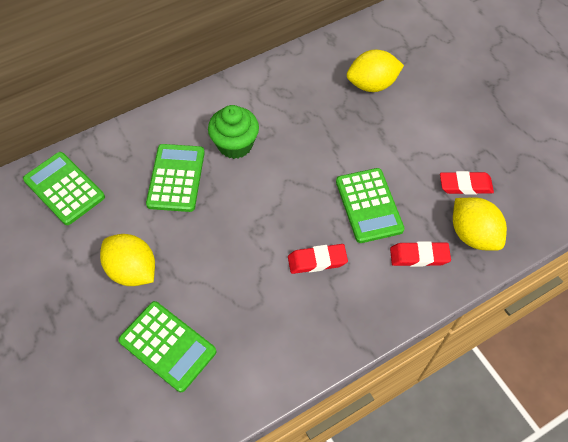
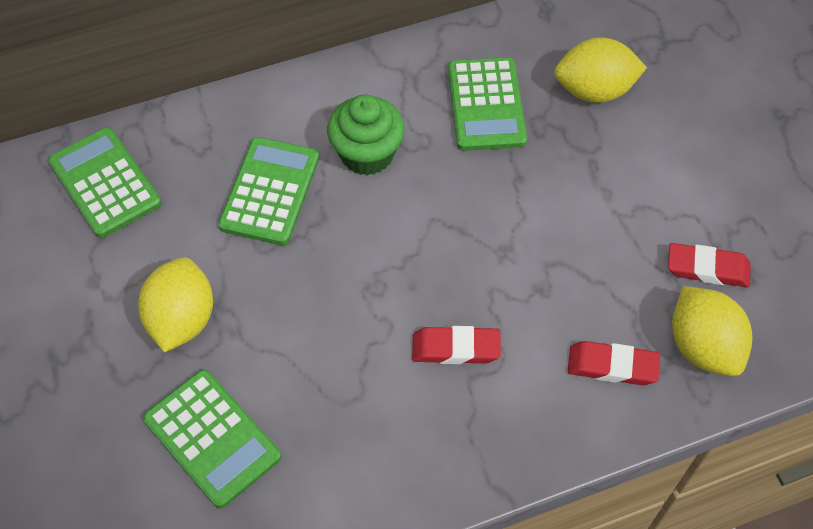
camera: 10 degrees right, 0 degrees up
(132, 270) = (182, 319): yellow lemon -> yellow lemon turned 45 degrees clockwise
(369, 205) = (551, 277): green calculator -> green calculator (486, 105)

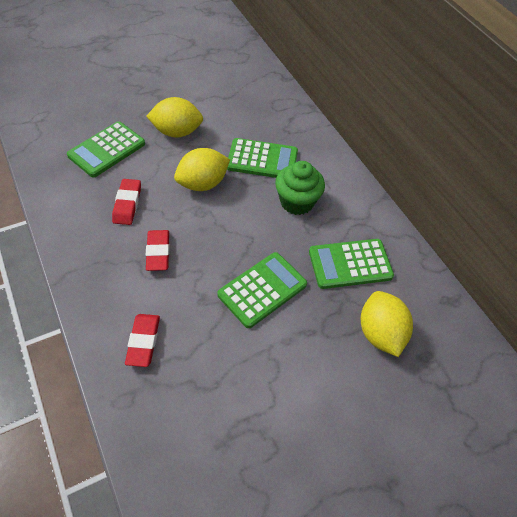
camera: 80 degrees right, 5 degrees down
(105, 183) = (258, 96): green calculator -> green calculator (262, 290)
(702, 346) = (158, 404): yellow lemon -> yellow lemon (202, 184)
(707, 269) = (226, 411): red eraser -> red eraser (127, 204)

